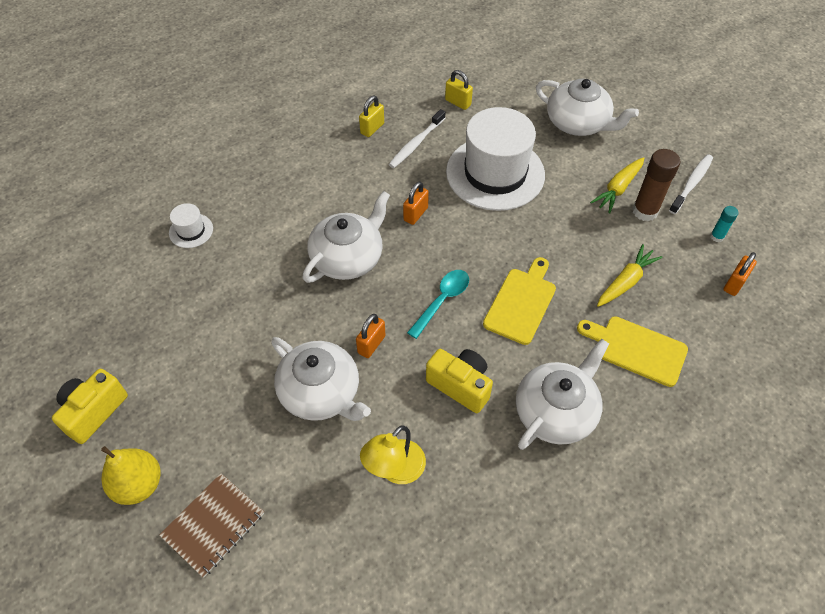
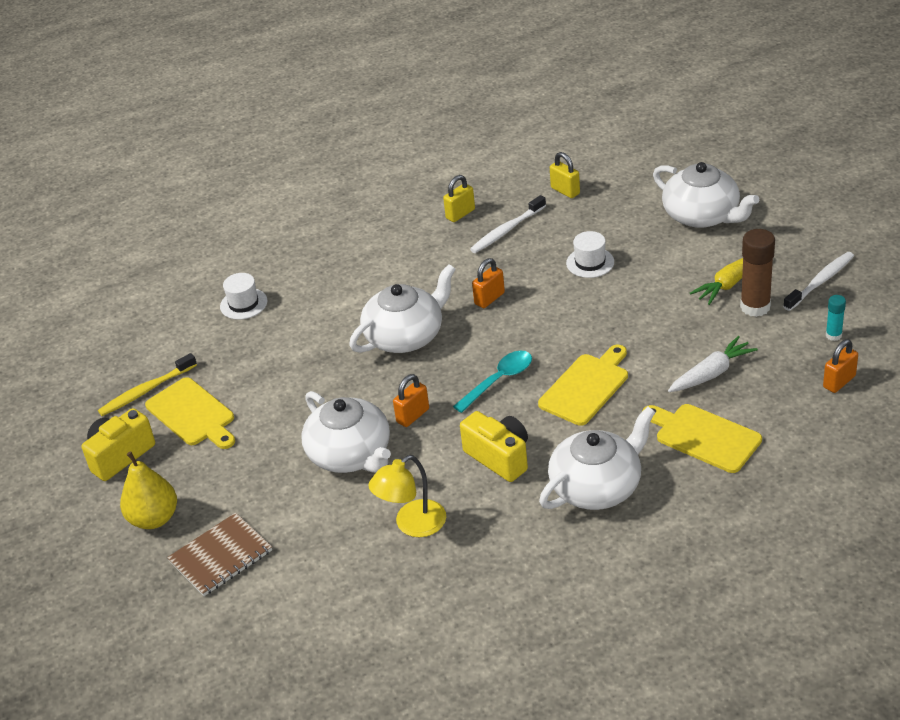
camera: 15 degrees right, 15 degrees down
(110, 333) = (146, 391): none -> yellow toothbrush
(160, 357) = (192, 414): none -> yellow cutting board
(495, 173) = (590, 262): white hat -> white hat, size x0.42
(626, 281) = (711, 373): yellow carrot -> white carrot

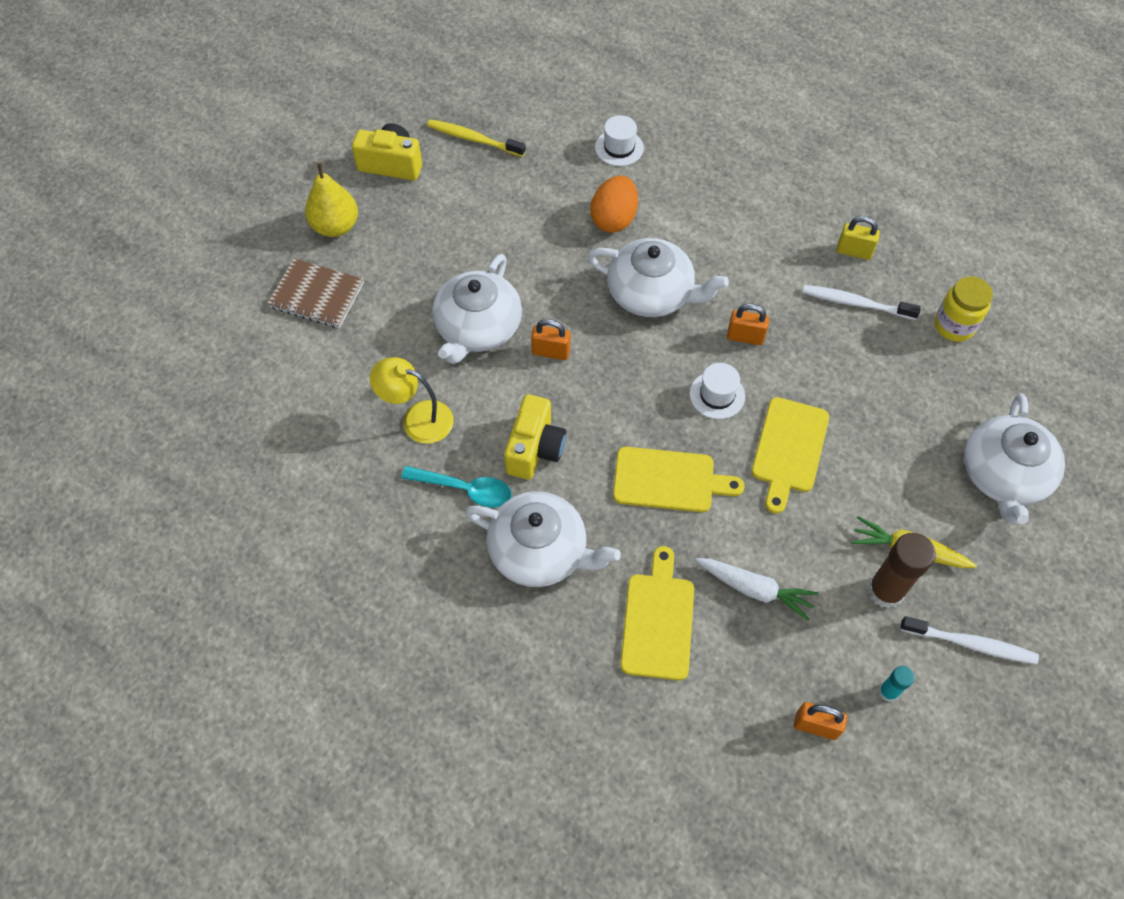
camera: 55 degrees right, 20 degrees up
(192, 414) = (464, 186): yellow cutting board -> yellow cutting board (789, 449)
(313, 332) = (614, 219): none -> orange egg
(499, 380) = (636, 400): turquoise spoon -> turquoise spoon (465, 489)
(565, 191) = (954, 326): yellow padlock -> yellow jar
(590, 262) = (855, 401): white hat -> white hat (717, 395)

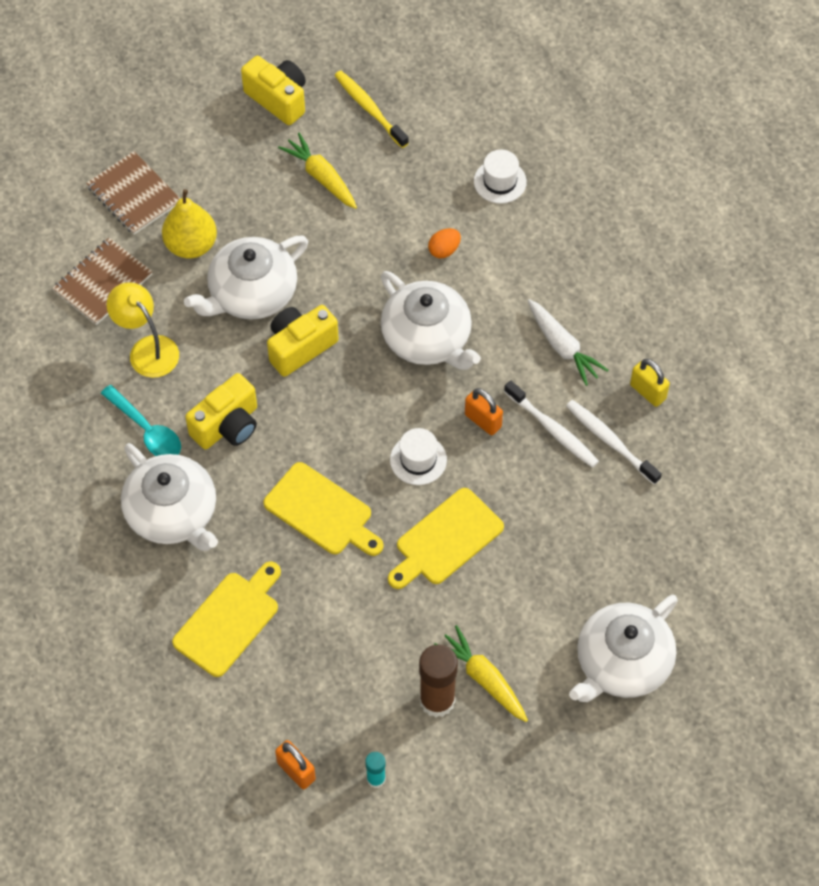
camera: 30 degrees right, 0 degrees up
(335, 226) = (190, 137): yellow pear -> yellow pear (191, 245)
(338, 382) = (103, 283): none -> brown notebook
(471, 208) = (321, 177): none -> yellow carrot
(551, 352) = (300, 347): orange padlock -> yellow camera
(614, 219) = (444, 250): orange egg -> orange egg, size x0.55
(755, 589) = (327, 639): white carrot -> white carrot (563, 347)
(954, 326) = (687, 509): yellow jar -> none
(970, 644) = (476, 781): white toothbrush -> white toothbrush (553, 429)

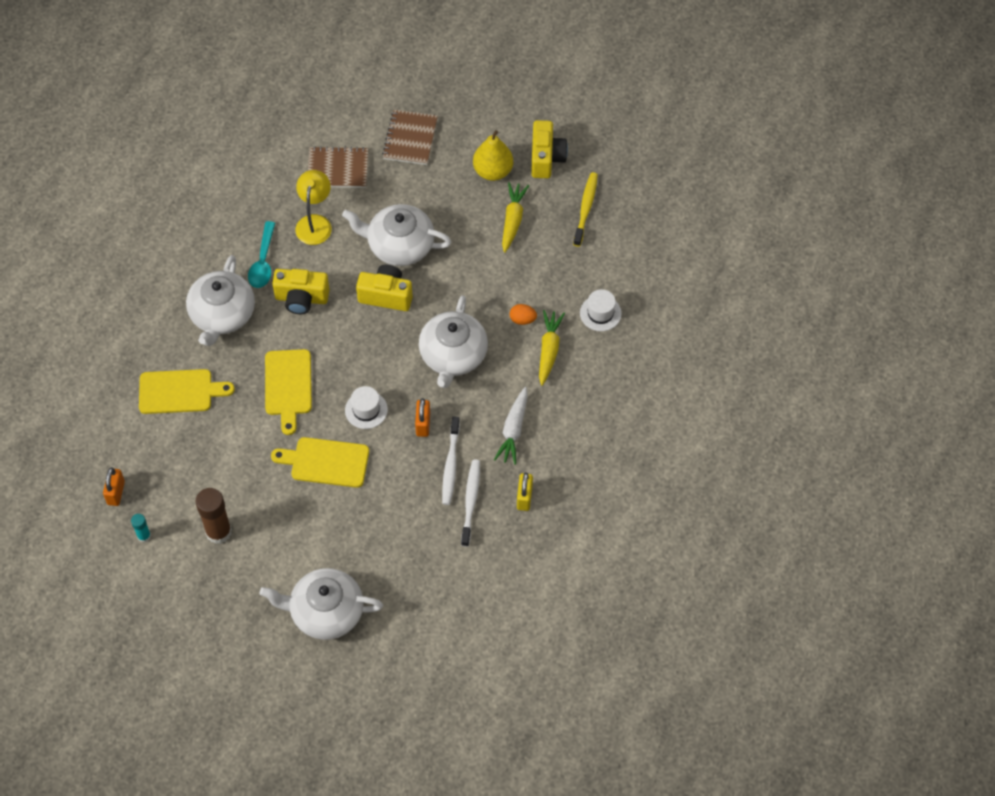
camera: 50 degrees right, 0 degrees up
(191, 245) = (403, 192): yellow pear -> yellow pear (493, 171)
(483, 678) = (253, 546): yellow carrot -> yellow carrot (549, 350)

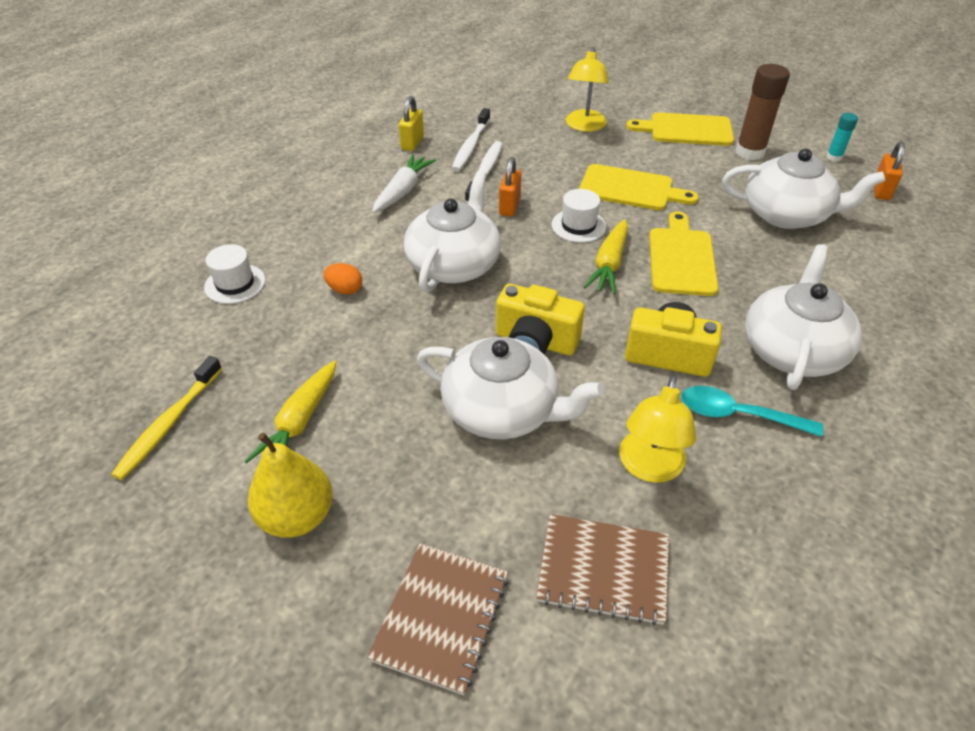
camera: 170 degrees left, 15 degrees down
(179, 392) = (832, 269): yellow cutting board -> yellow cutting board (686, 130)
(263, 262) = (737, 415): turquoise spoon -> turquoise spoon turned 90 degrees counterclockwise
(325, 612) = (631, 97): white teapot -> white teapot (786, 214)
(370, 550) = (584, 126): none -> yellow lamp
(546, 158) = (184, 527): yellow camera -> none
(549, 350) = (325, 254): yellow carrot -> yellow carrot (609, 264)

